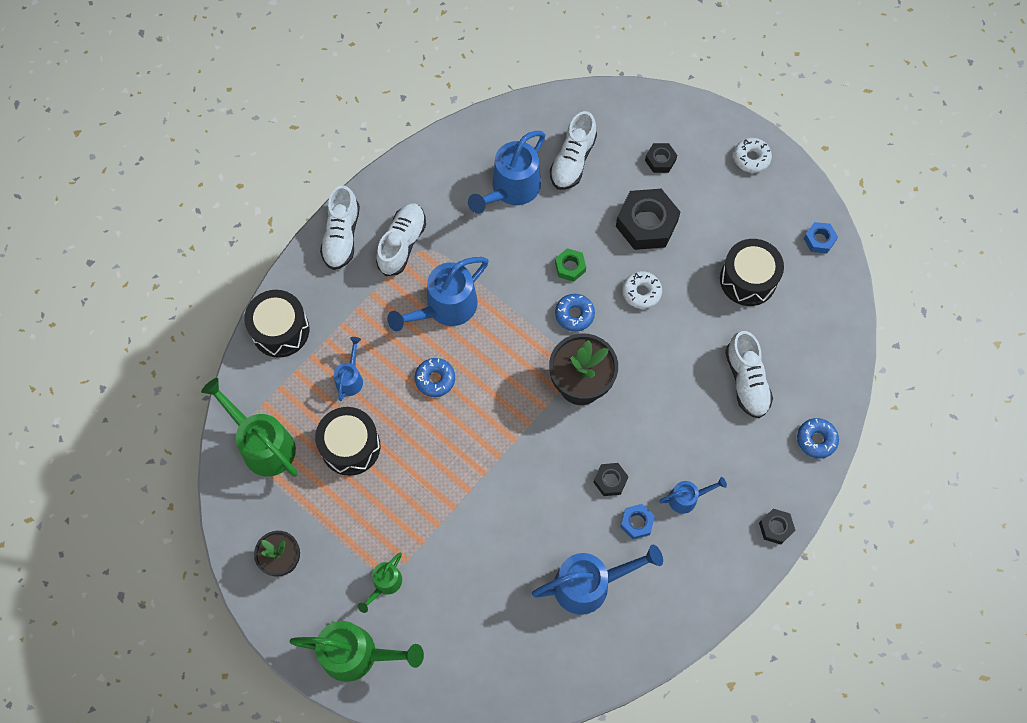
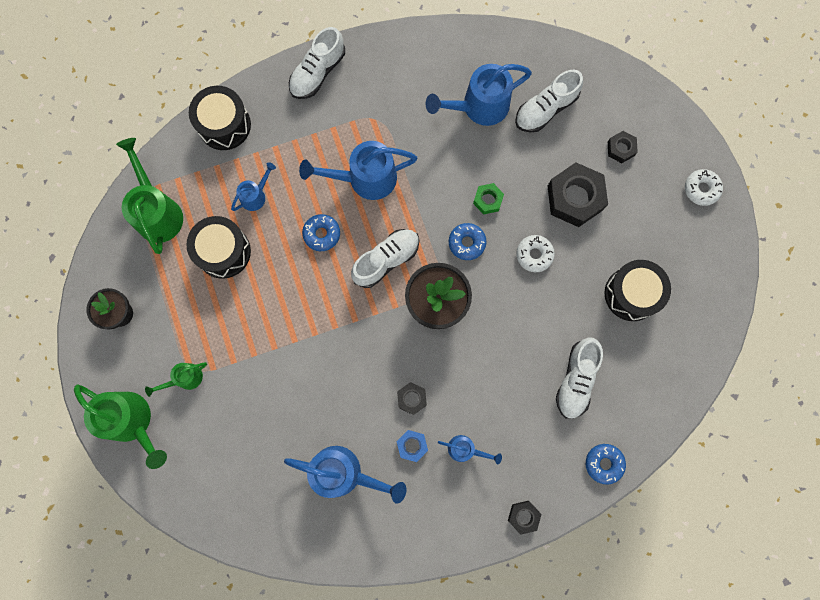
camera: 30 degrees right, 10 degrees up
(402, 244) = (362, 105): white shoe -> white shoe (386, 260)
(819, 240) = (715, 293): blue nut -> none

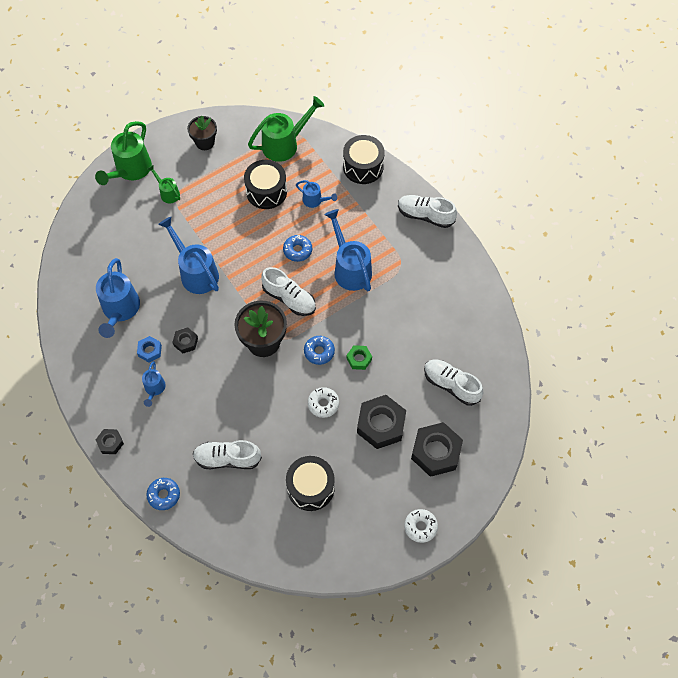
camera: 75 degrees right, 15 degrees down
(478, 107) = (436, 334): blue watering can -> blue watering can (196, 272)
(621, 149) = (436, 452): black nut -> black nut, size x1.97

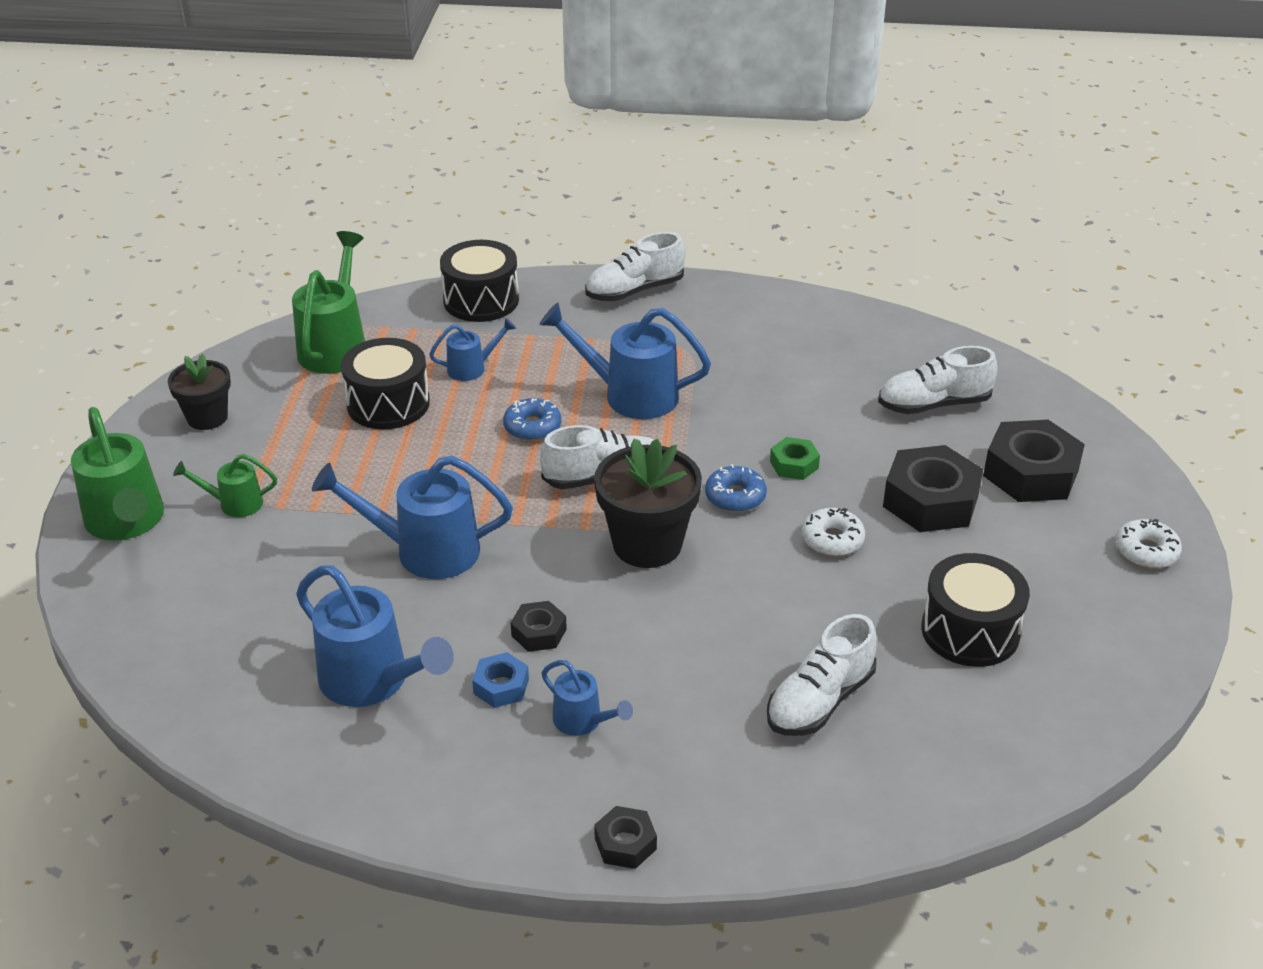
camera: 50 degrees left, 25 degrees down
(164, 495) = (810, 825): blue donut -> none

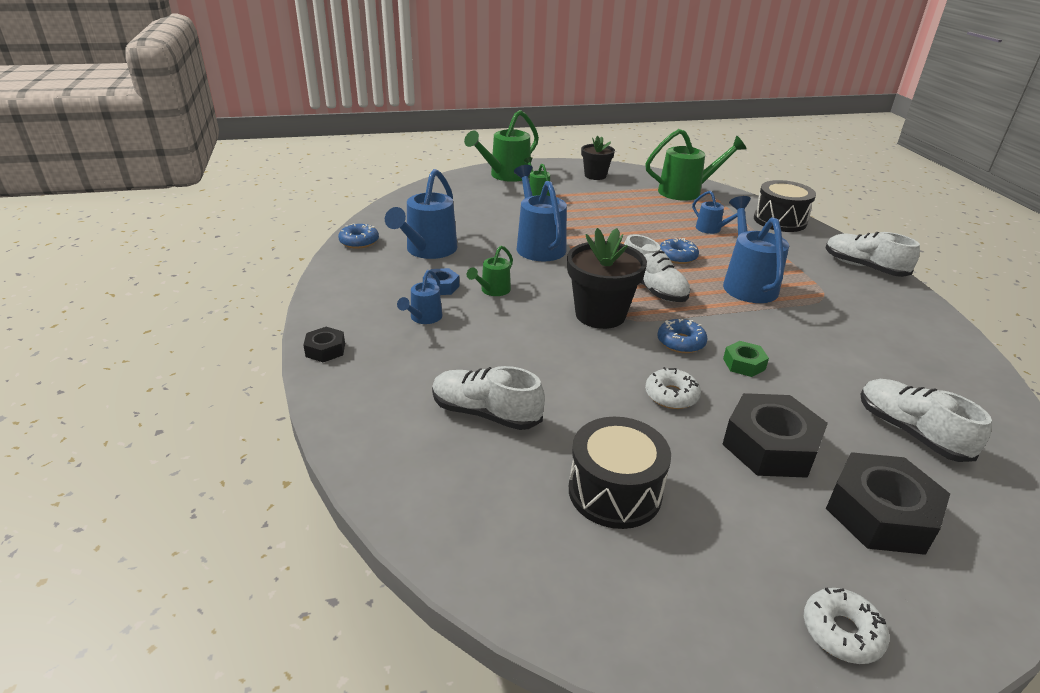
camera: 70 degrees right, 5 degrees down
(289, 766) = (359, 242): none -> blue donut
(388, 404) = (652, 213): black drum -> none
(539, 632) = (492, 291): black nut -> green watering can

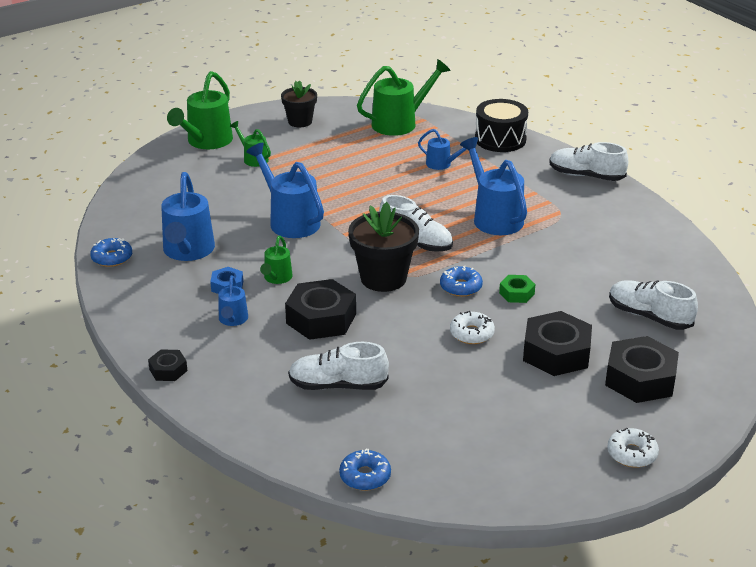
camera: 20 degrees left, 0 degrees up
(512, 338) = (321, 318): none -> black nut
(615, 491) = (462, 414): black drum -> none
(677, 257) = (423, 203): blue donut -> blue donut (365, 476)

